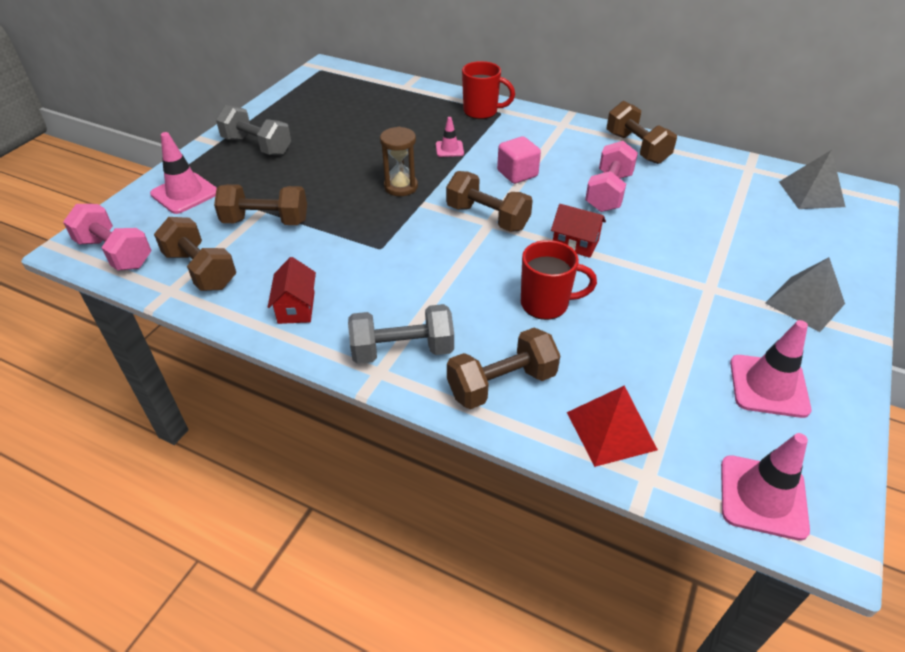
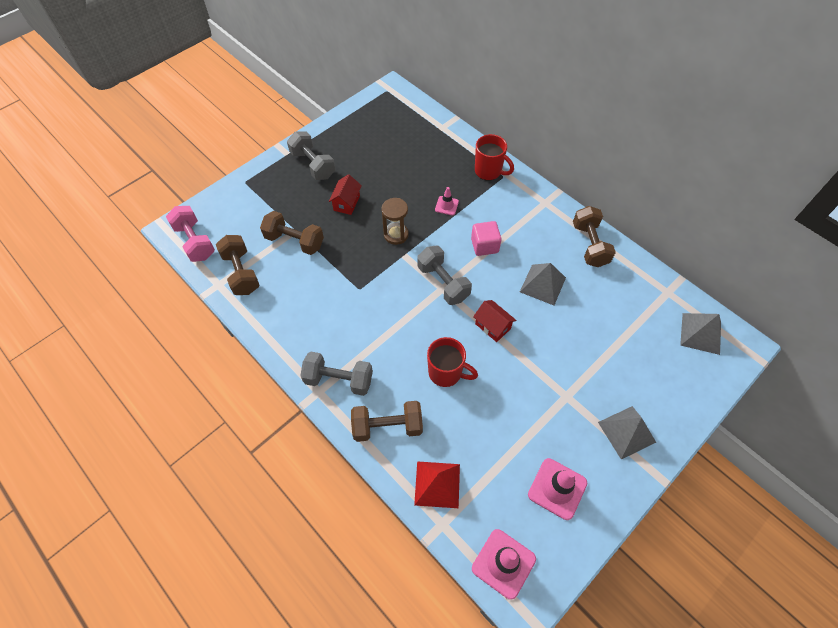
camera: 20 degrees right, 15 degrees up
(185, 193) = (251, 199): pink traffic cone -> none
(296, 307) = (288, 323): red house -> red house (346, 203)
(487, 217) = (443, 283): brown dumbbell -> grey dumbbell
(608, 192) = (542, 284): pink dumbbell -> grey pyramid

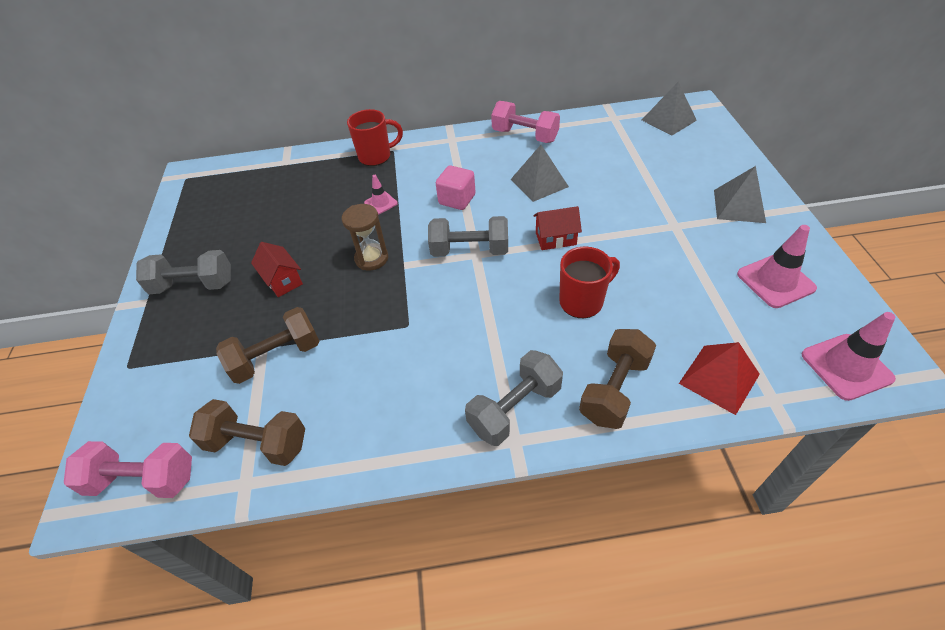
camera: 50 degrees left, 10 degrees down
(589, 245) = (525, 136): brown dumbbell -> pink dumbbell

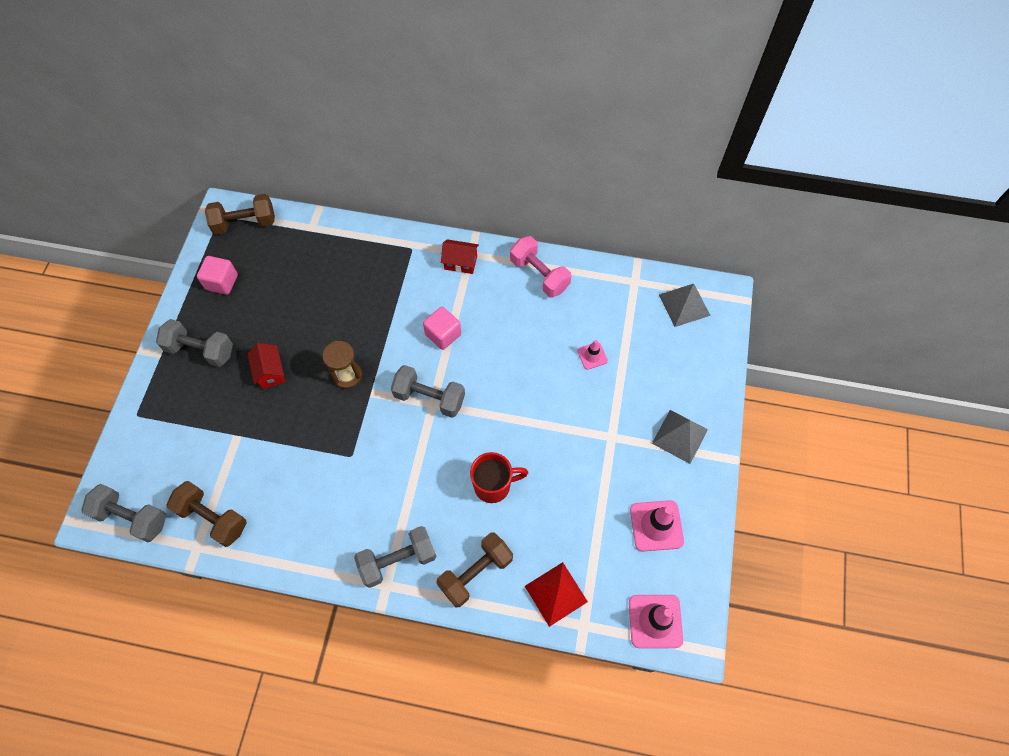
camera: 15 degrees right, 15 degrees up
(143, 479) = (132, 517): pink dumbbell -> grey dumbbell
(202, 224) = (222, 282): none -> pink cube
(276, 357) = (245, 448): brown dumbbell -> brown dumbbell (245, 223)
(376, 156) = (394, 251): red mug -> none
(381, 203) = (377, 314): pink traffic cone -> pink traffic cone (592, 356)
(539, 183) = (523, 341): grey pyramid -> none
(555, 238) = (505, 412): red house -> red house (460, 262)

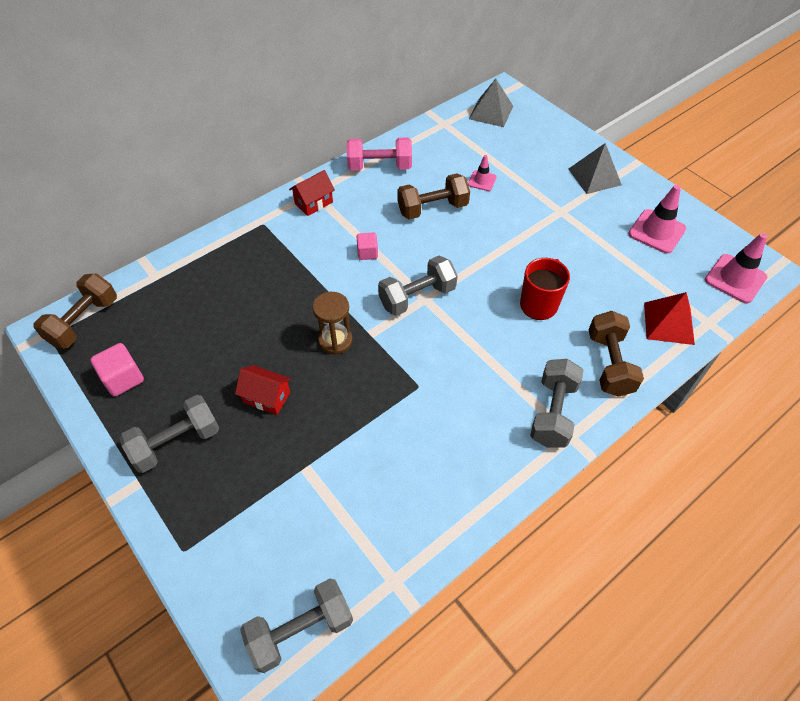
camera: 50 degrees left, 10 degrees down
(213, 518) = (375, 545): brown dumbbell -> brown dumbbell (432, 208)
(443, 334) = (367, 253): pink cube -> pink cube, size x0.66

